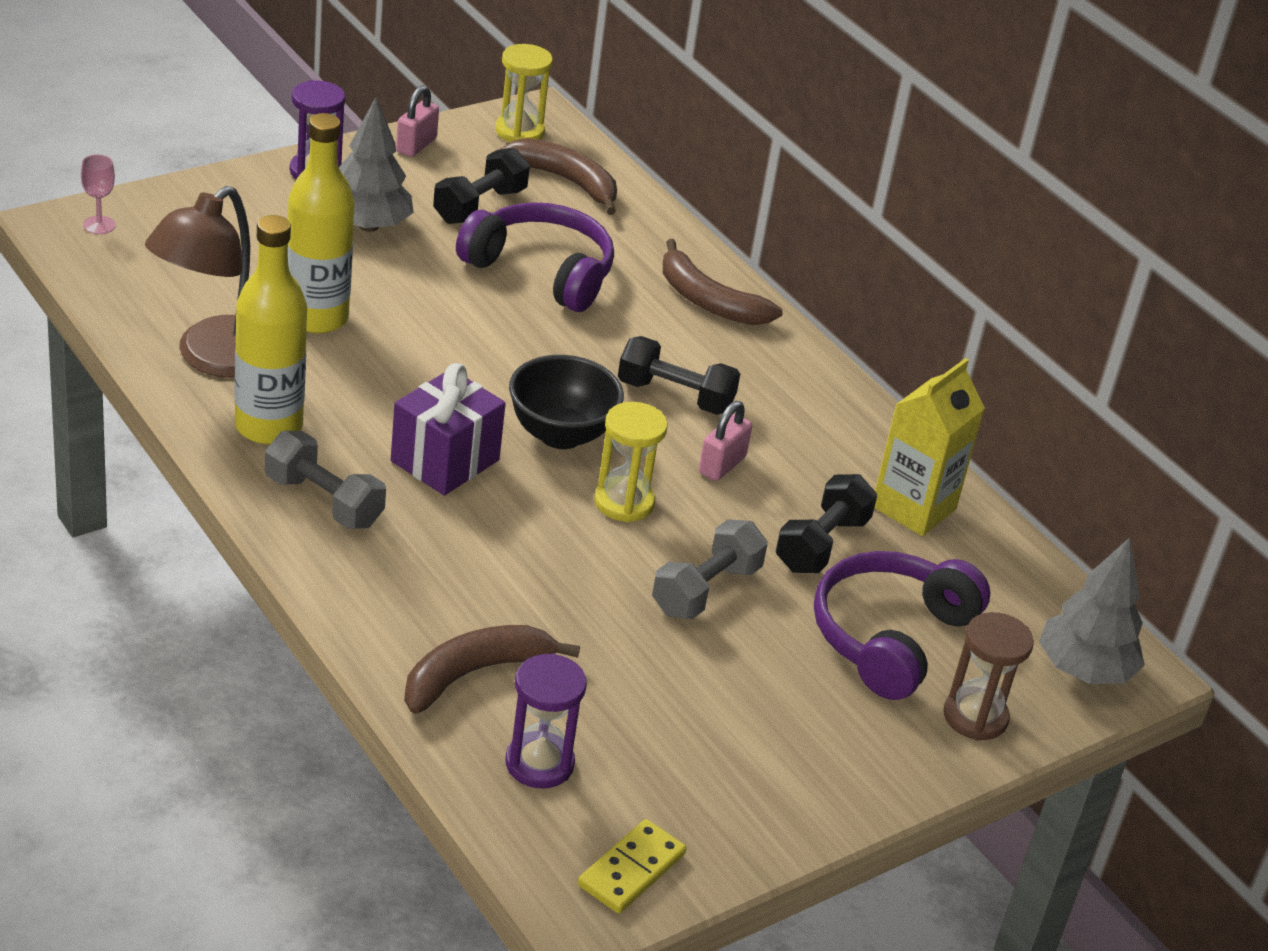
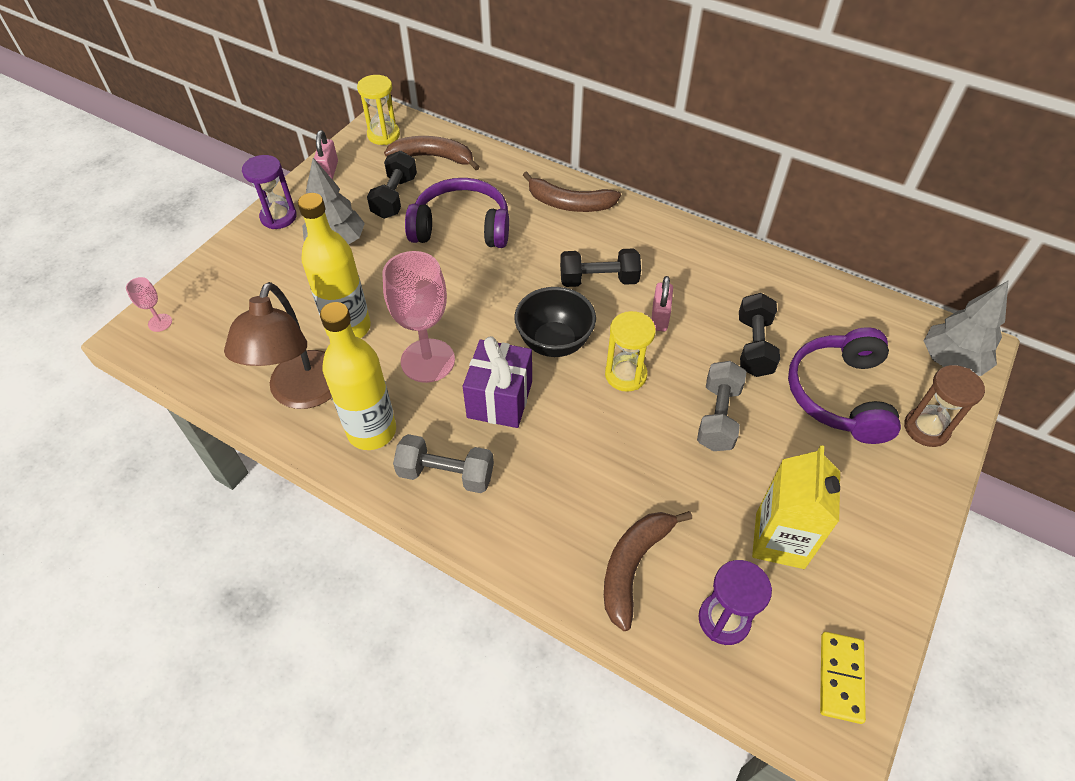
camera: 20 degrees left, 15 degrees up
(387, 388) = (428, 360): none -> pink goblet
(913, 507) = (781, 293): yellow carton -> yellow carton (779, 540)

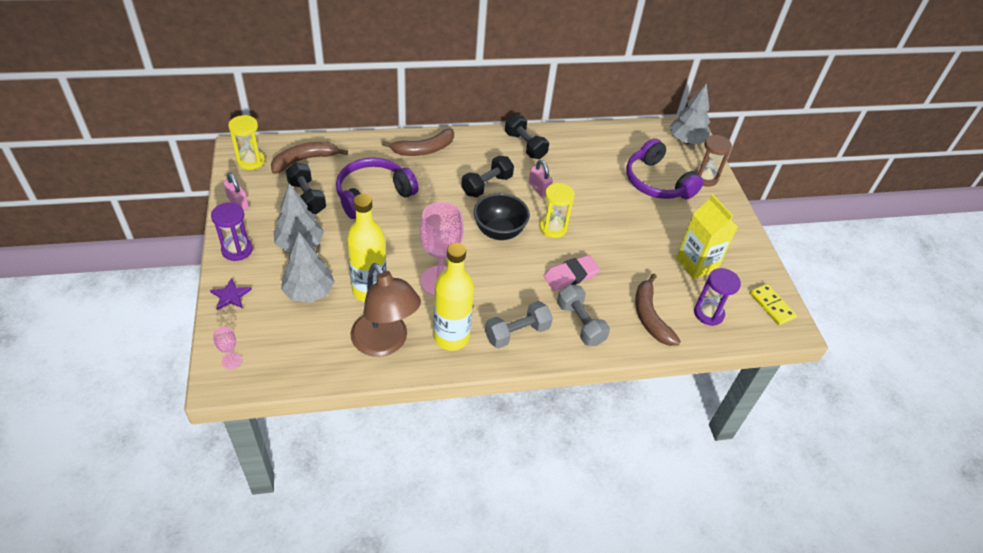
camera: 45 degrees left, 5 degrees down
(226, 259) = (231, 296): none -> purple star
(293, 295) = (309, 292): none -> grey tree
(500, 399) = (503, 278): purple gift -> none
(585, 446) = (571, 275): none -> pink eraser
(718, 417) = (616, 223): grey dumbbell -> grey dumbbell (580, 323)
(754, 346) = (598, 179): black dumbbell -> black dumbbell (525, 145)

